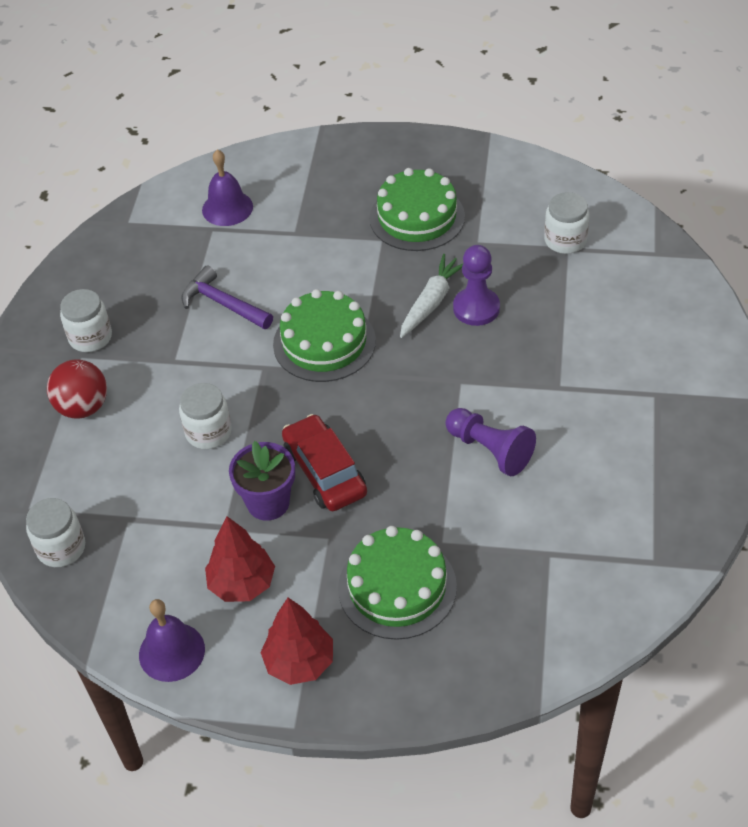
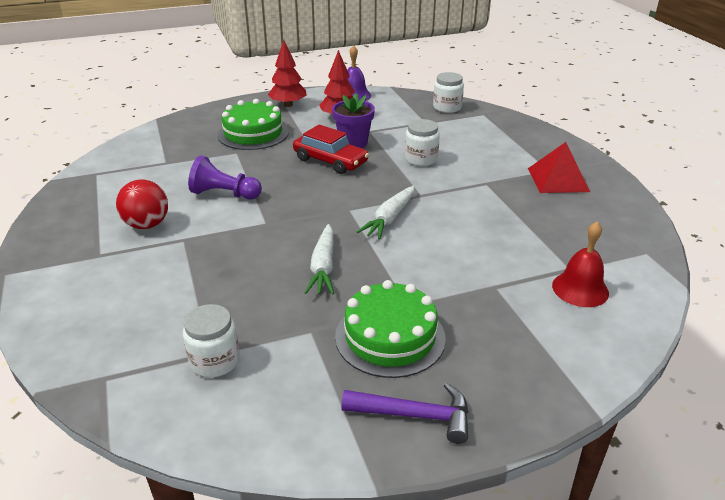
camera: 150 degrees right, 15 degrees down
(83, 407) = (511, 151): red ball -> red ball (147, 225)
(90, 337) = (558, 179): white jar -> red pyramid
(223, 304) = (492, 220): purple hammer -> purple hammer (415, 415)
(227, 208) = (580, 289): purple bell -> red bell
(324, 342) = (390, 218): green cake -> white carrot
(476, 308) = (280, 273): purple pawn -> none

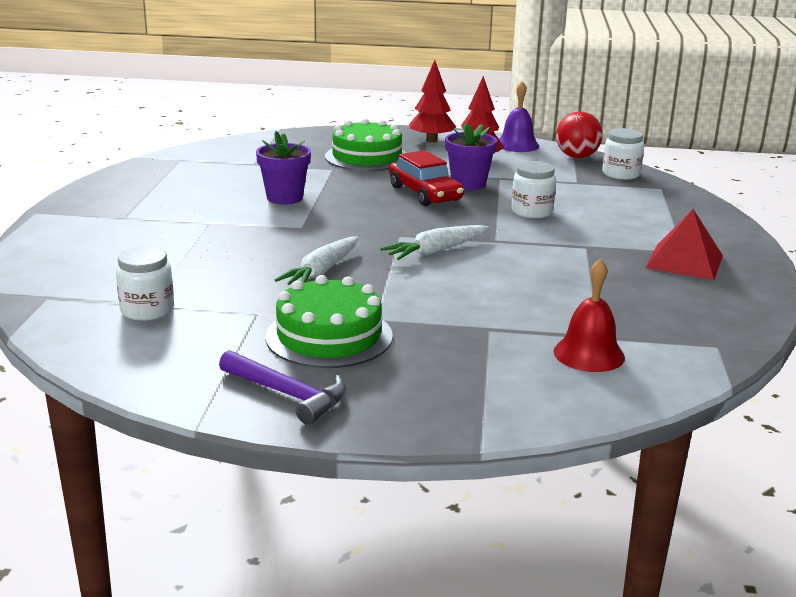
camera: 25 degrees right, 10 degrees down
(147, 225) = (187, 205): red ball -> red ball (577, 157)
(224, 194) = (284, 198): purple pawn -> purple flower pot

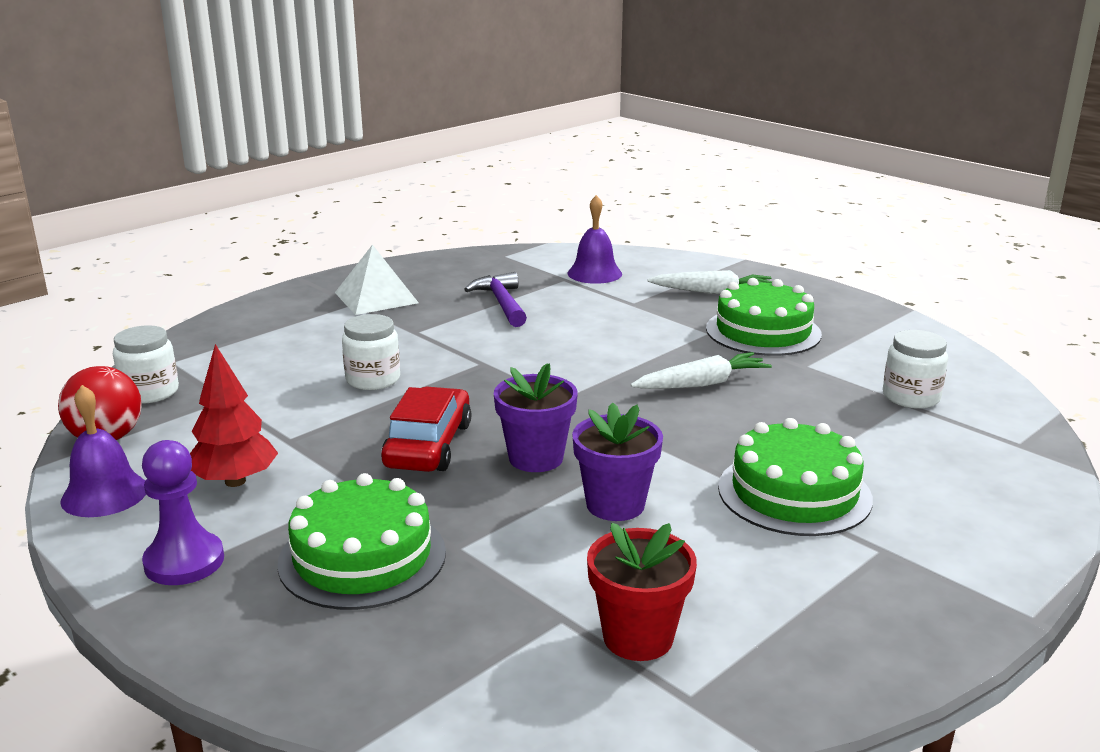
camera: 140 degrees left, 0 degrees up
(191, 227) = (794, 493): none -> green cake
(216, 166) = (638, 637): none -> red flower pot
(287, 394) = (834, 308): purple hammer -> purple hammer (502, 303)
(431, 140) = (184, 561): red tree -> purple pawn
(436, 251) = (559, 369): white carrot -> white carrot (712, 292)
(468, 184) = (347, 441): purple flower pot -> purple flower pot (536, 458)
(589, 354) = (594, 273): red bell -> purple bell
(684, 261) = (376, 297): red pyramid -> white pyramid

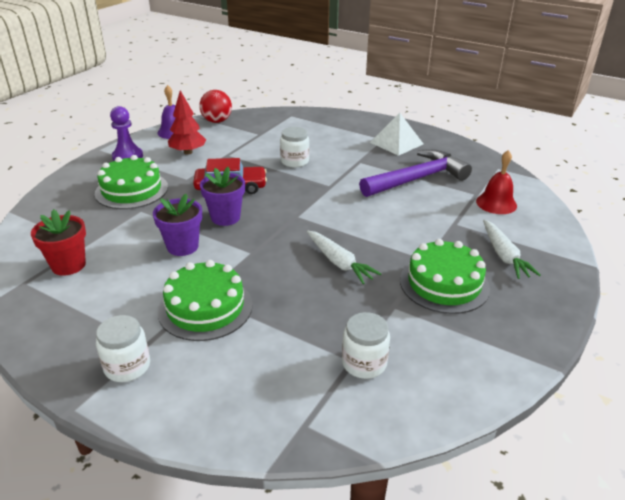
camera: 75 degrees right, 10 degrees up
(150, 392) = (259, 119): white jar -> white jar (127, 366)
(502, 303) = (417, 179): purple hammer -> purple hammer, size x1.64
(594, 273) = (496, 203): purple bell -> red bell

